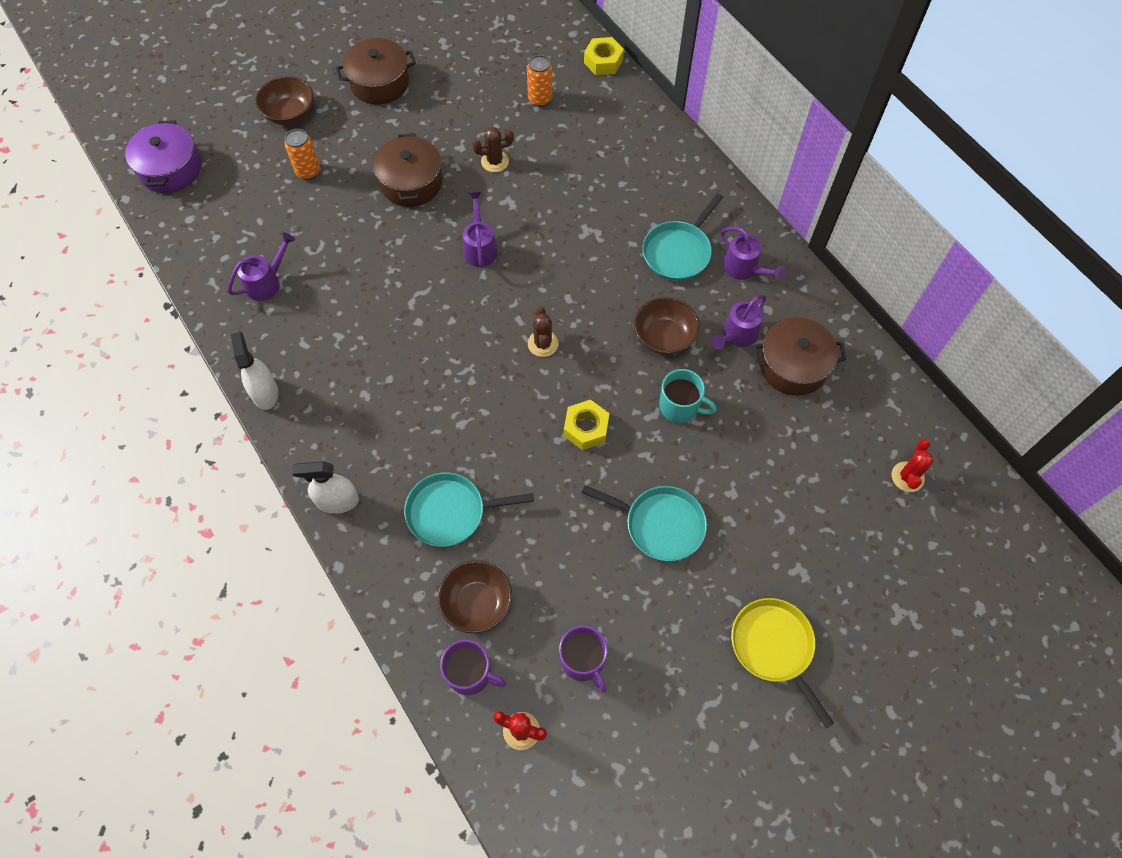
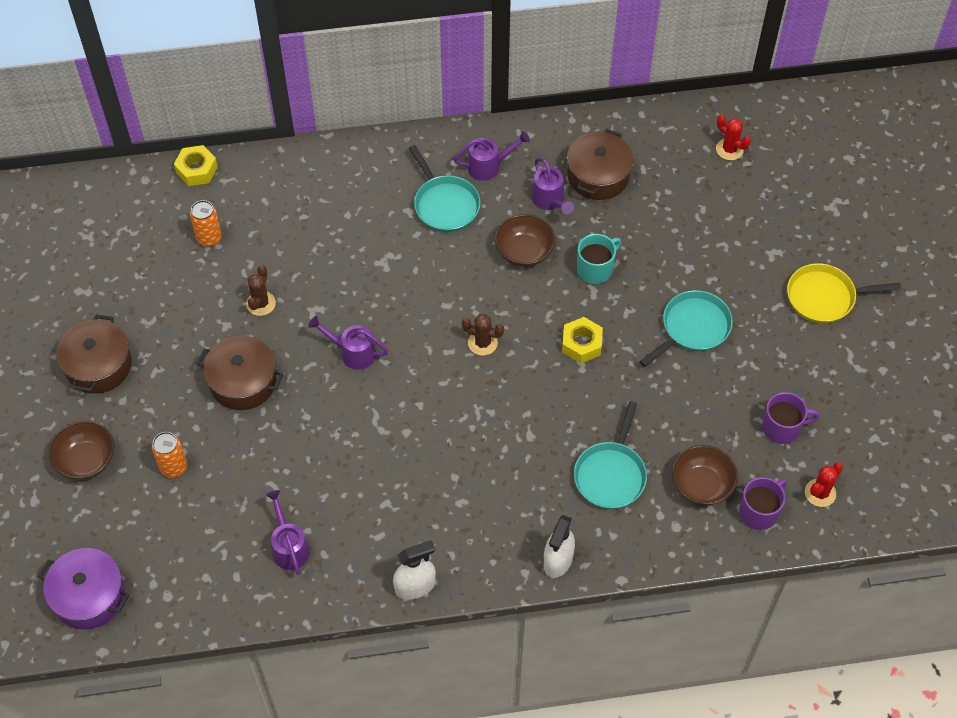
camera: 65 degrees left, 5 degrees down
(265, 392) = (415, 586): white spray bottle -> white spray bottle turned 150 degrees clockwise

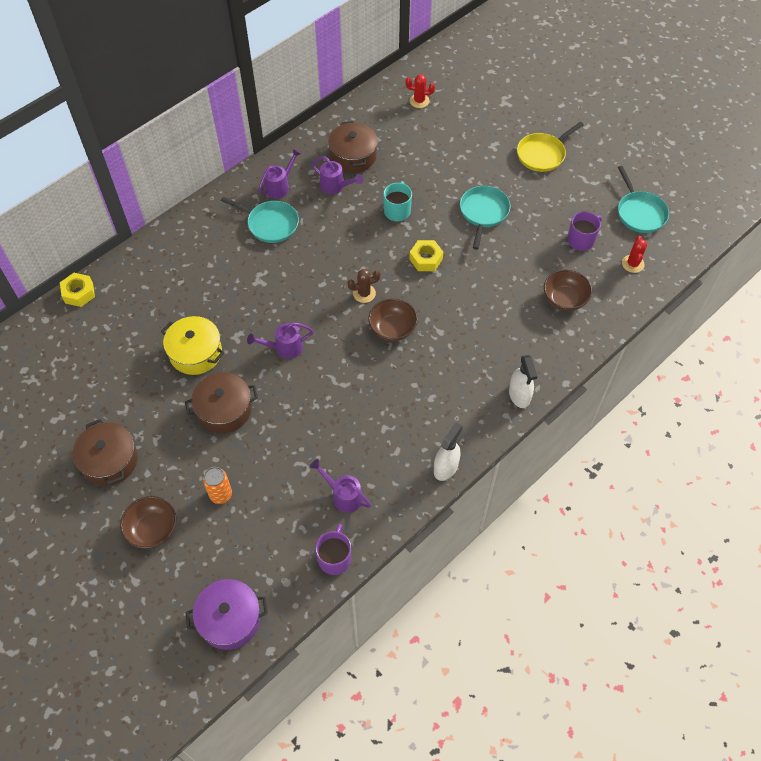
camera: 35 degrees left, 0 degrees up
(209, 238) = (124, 332): orange can -> none
(261, 303) = (195, 353): brown cactus -> yellow pot
(524, 251) = (344, 225): brown bowl -> brown bowl (392, 329)
(611, 475) = (508, 325): turquoise pan -> turquoise pan (640, 213)
(759, 512) = (609, 295): purple mug -> purple mug (335, 558)

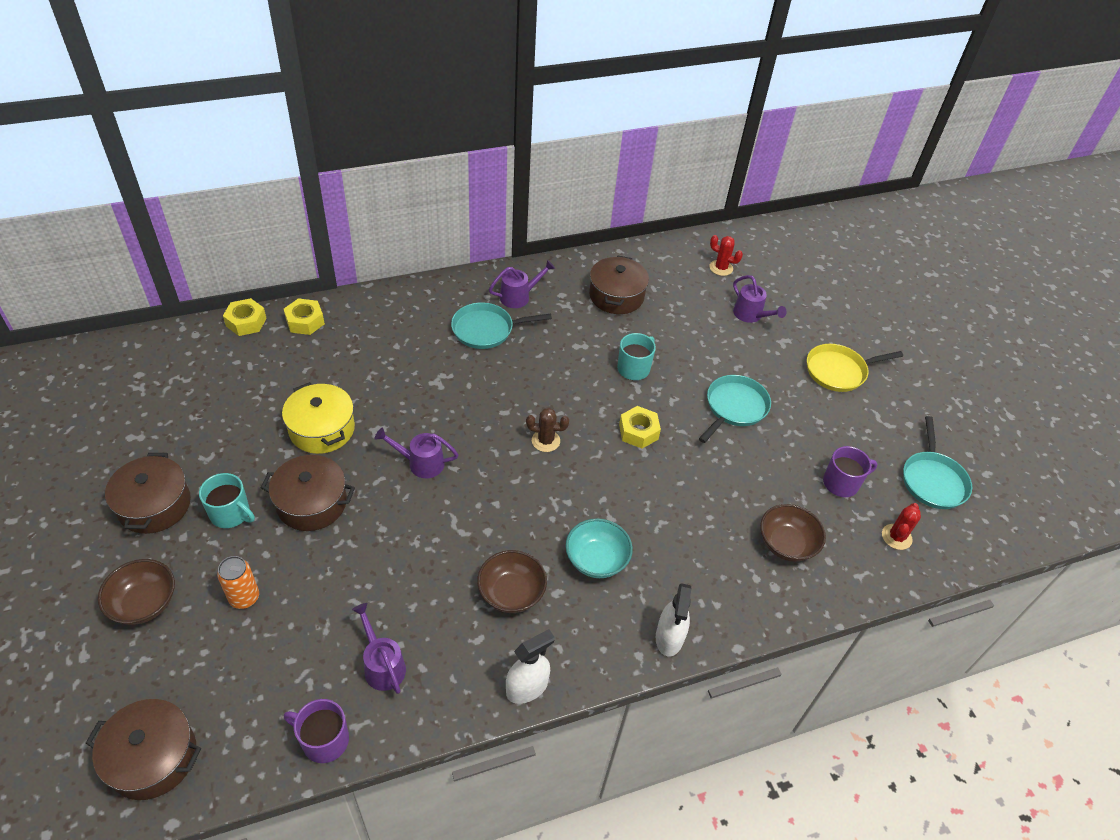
camera: 20 degrees right, 10 degrees down
(125, 274) = (305, 321): none -> yellow nut
(171, 442) = (231, 514): none -> turquoise mug
(230, 619) = (153, 757): purple pot -> brown pot
(270, 224) = (486, 330): turquoise pan -> turquoise pan turned 120 degrees clockwise
(335, 558) = (324, 740): purple mug -> purple mug turned 105 degrees counterclockwise
(336, 186) = (579, 318): purple watering can -> purple watering can (751, 315)
(392, 329) = (556, 493): brown bowl -> brown bowl (511, 593)
(445, 364) = (596, 560): none -> turquoise bowl

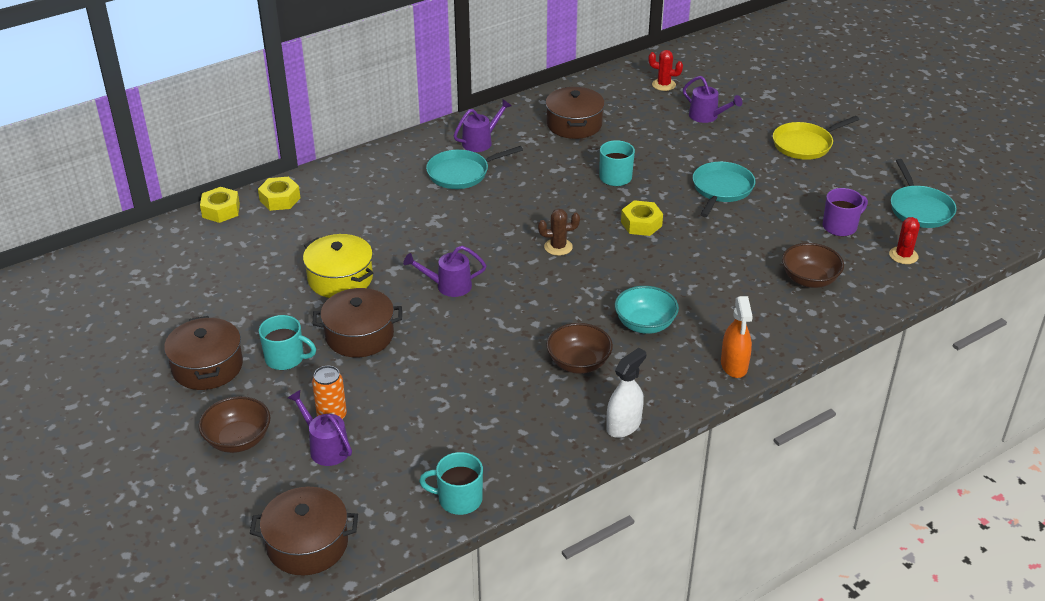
camera: 10 degrees left, 10 degrees down
(324, 740) = (458, 499): purple mug -> turquoise mug
(382, 664) = (485, 437): purple watering can -> purple watering can (325, 447)
(669, 637) = (734, 365): white spray bottle -> orange spray bottle

